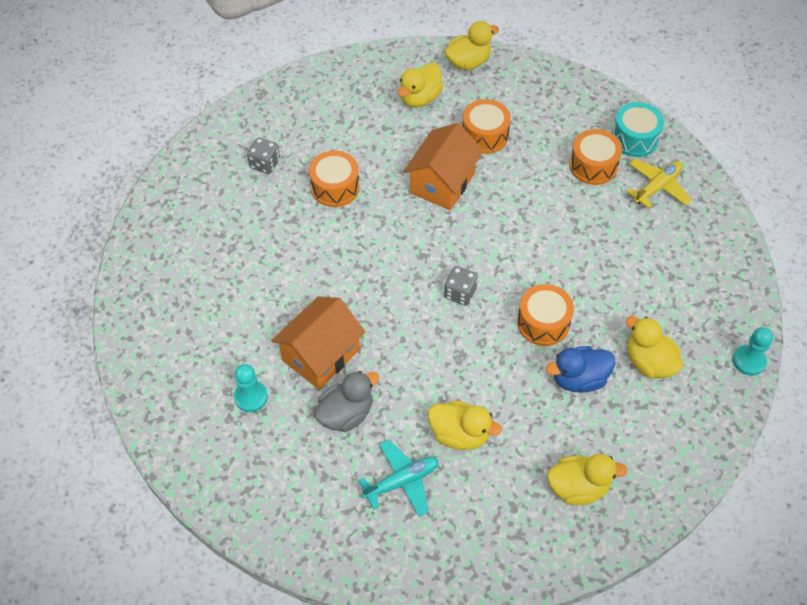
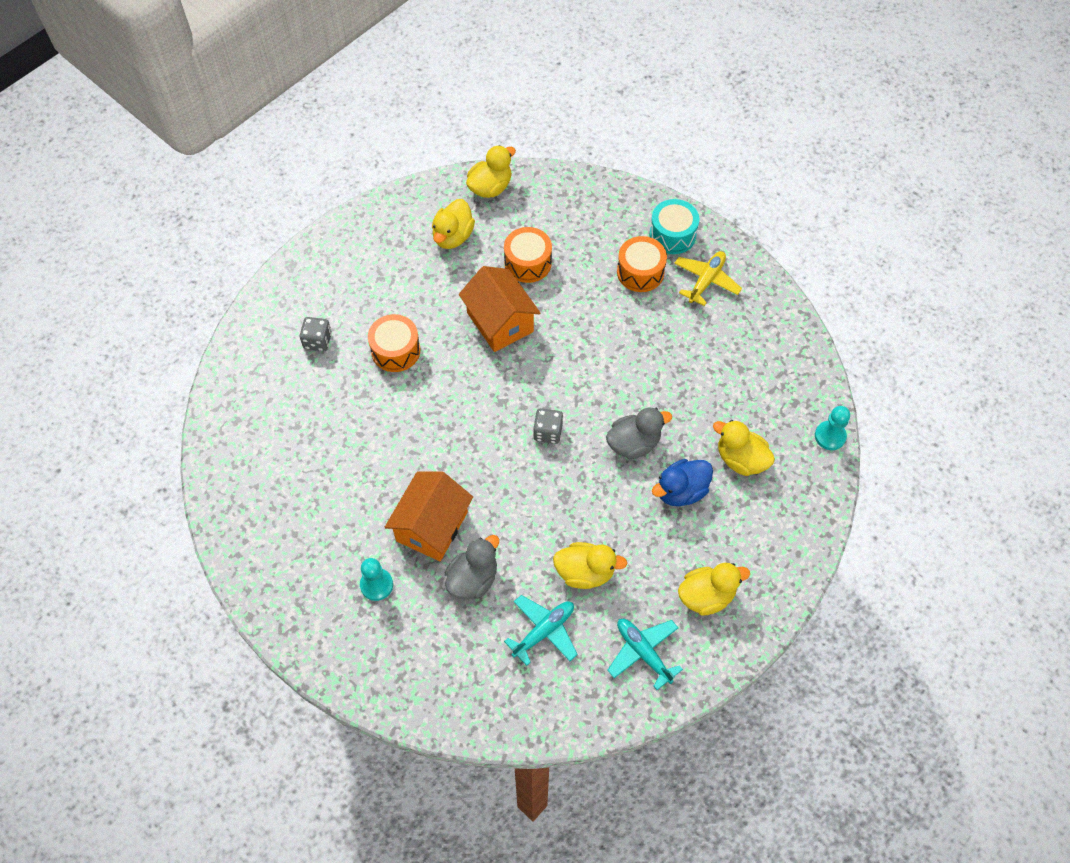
camera: 15 degrees left, 5 degrees up
(442, 183) = (500, 322): orange house -> orange house turned 45 degrees counterclockwise
(497, 527) = (643, 652): none -> turquoise plane
(543, 323) = (634, 443): orange drum -> grey duck

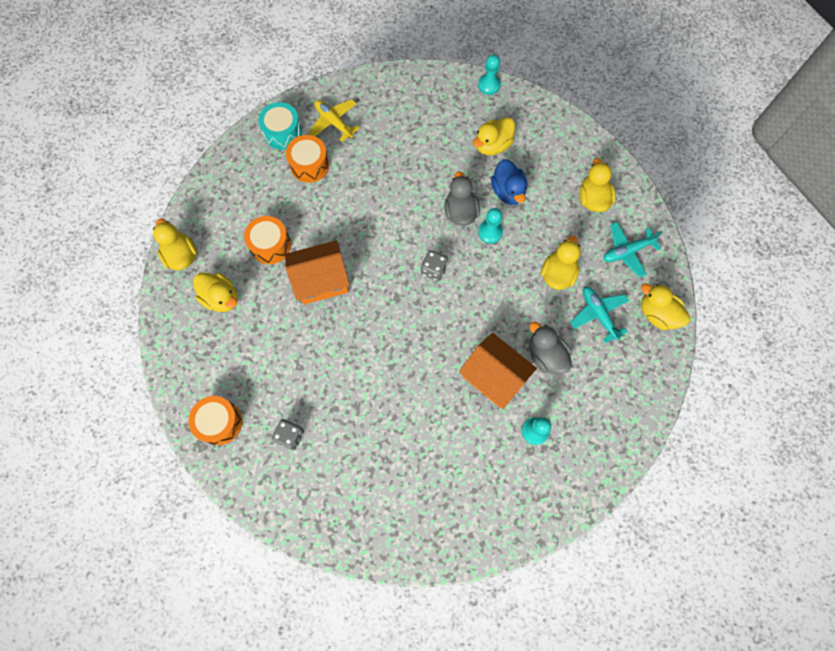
camera: 75 degrees left, 10 degrees up
(395, 350) = (321, 371): orange drum -> orange drum (220, 422)
(565, 705) = (657, 314): none -> yellow duck
(617, 482) = (490, 232): none -> turquoise pawn

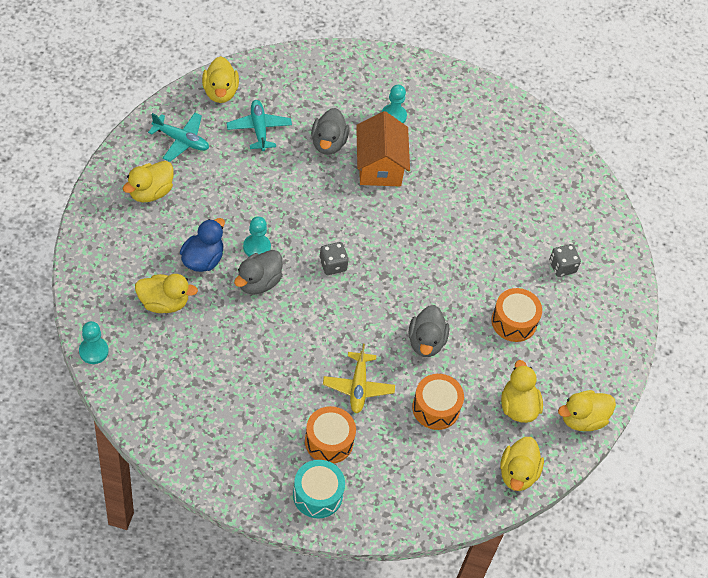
camera: 140 degrees left, 15 degrees down
(220, 422) = (605, 322): orange drum -> orange drum (514, 321)
(321, 280) = (426, 342): orange house -> grey duck
(334, 122) = (263, 457): yellow plane -> yellow plane (358, 387)
(557, 274) = (249, 176): yellow duck -> yellow duck (582, 419)
(598, 314) = (259, 129): turquoise plane -> turquoise plane turned 150 degrees clockwise

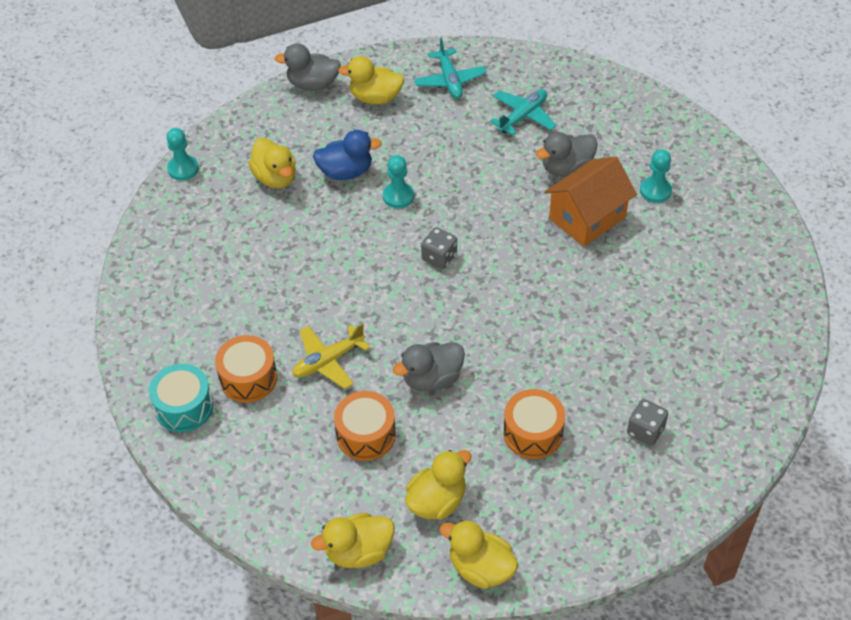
camera: 60 degrees right, 5 degrees down
(220, 92) = (529, 69): yellow duck -> none
(258, 282) = (363, 221): grey duck -> grey duck (313, 84)

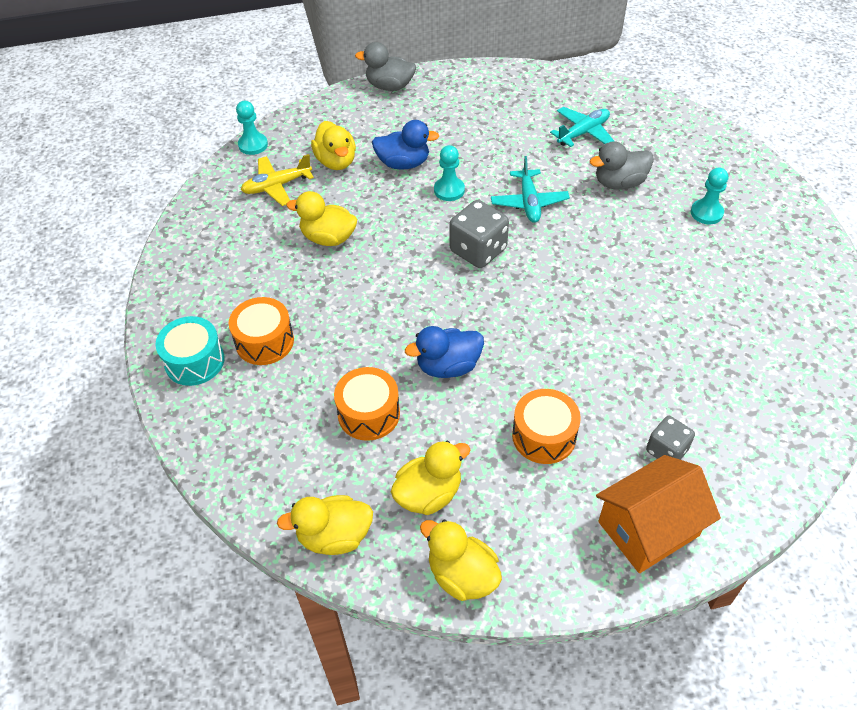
camera: 10 degrees right, 0 degrees up
(328, 361) = (347, 335): yellow plane -> yellow plane (277, 186)
(375, 98) = (445, 103): yellow duck -> yellow duck (328, 238)
(432, 379) = (448, 366): grey duck -> blue duck
(439, 257) = (478, 250): grey dice -> grey dice, size x1.59
(449, 80) = (518, 95): turquoise plane -> turquoise plane (529, 202)
(587, 218) = (633, 230): orange house -> orange house (648, 528)

